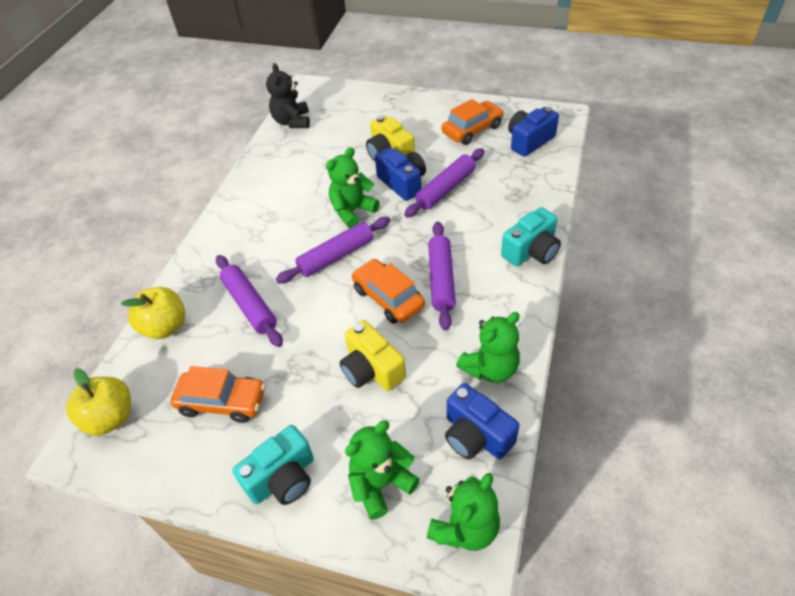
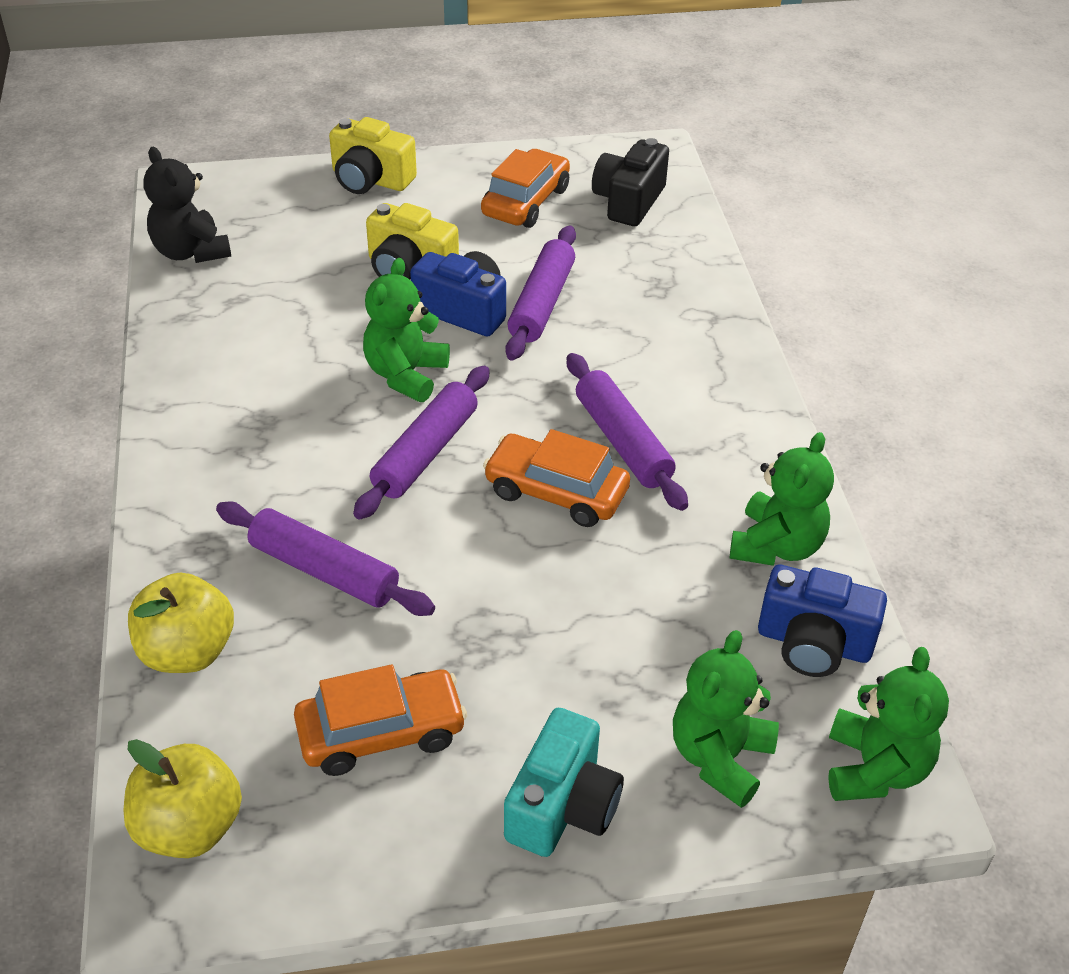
camera: 30 degrees left, 5 degrees down
(372, 369) = (599, 604): yellow camera -> yellow camera (370, 179)
(529, 141) = (628, 201): blue camera -> black camera
(531, 251) = (733, 364): turquoise camera -> none

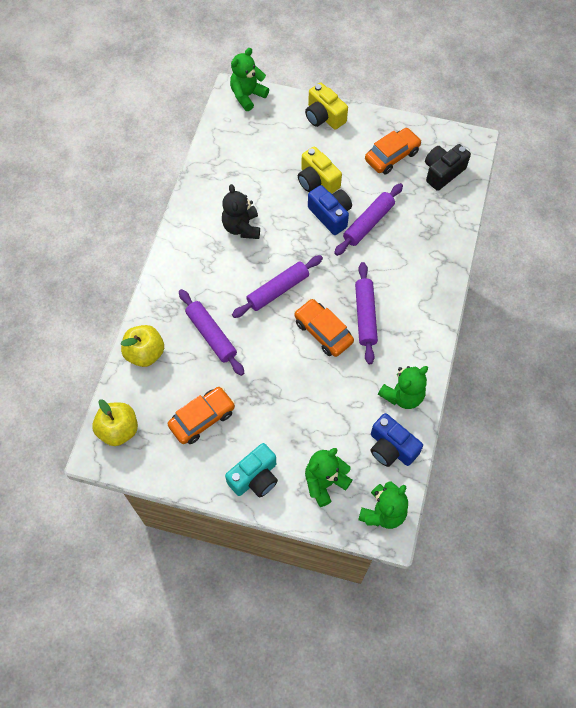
camera: 25 degrees right, 20 degrees up
(191, 252) = (223, 137): black teddy bear -> black teddy bear (241, 227)
(381, 732) = (202, 418): orange car -> orange car turned 45 degrees counterclockwise
(406, 375) = (288, 244): green teddy bear -> green teddy bear (247, 96)

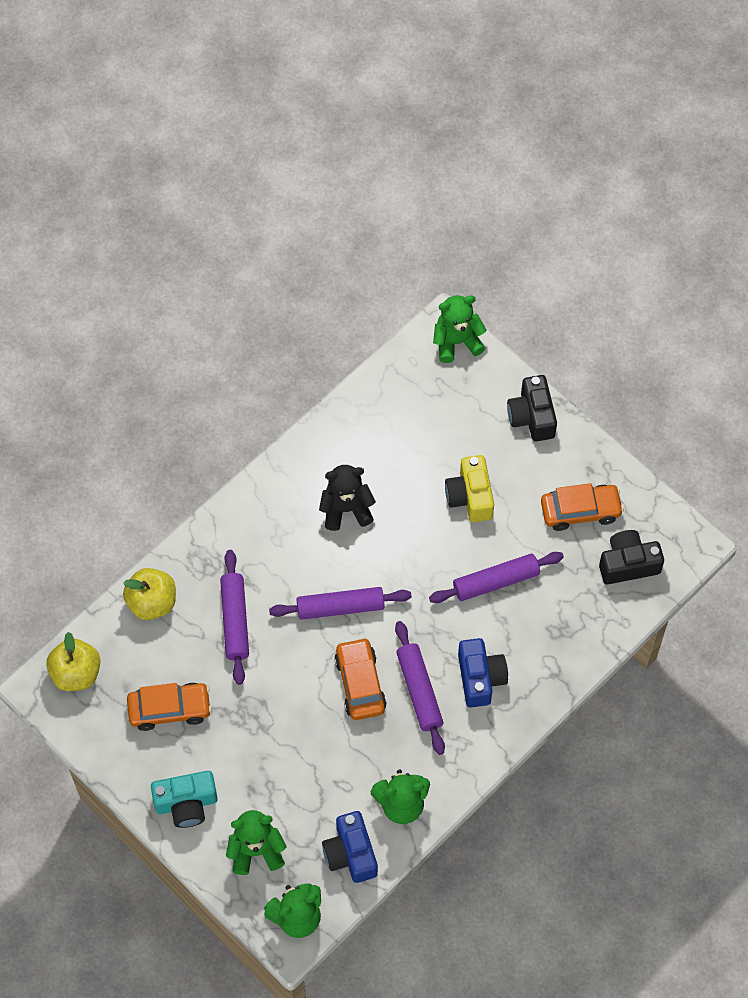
camera: 30 degrees right, 0 degrees up
(241, 227) = (346, 509): black teddy bear -> black teddy bear turned 60 degrees clockwise
(324, 116) = (532, 416): yellow camera -> black camera
(330, 215) = (458, 548): blue camera -> blue camera (480, 678)
(365, 316) = (419, 691): purple rolling pin -> purple rolling pin turned 45 degrees counterclockwise

